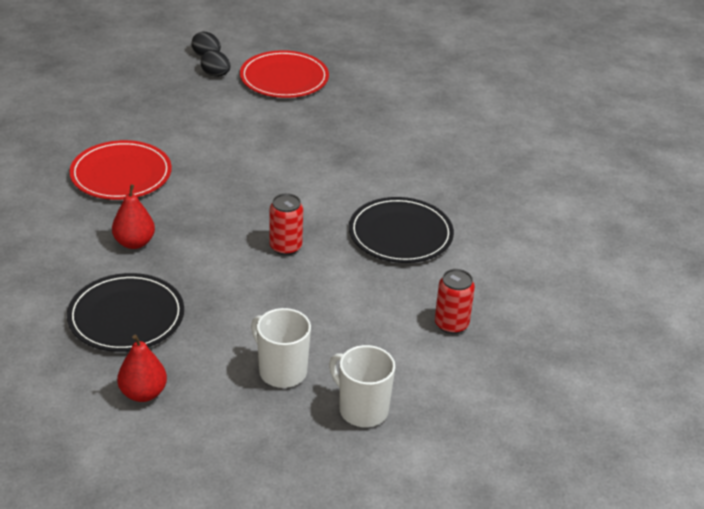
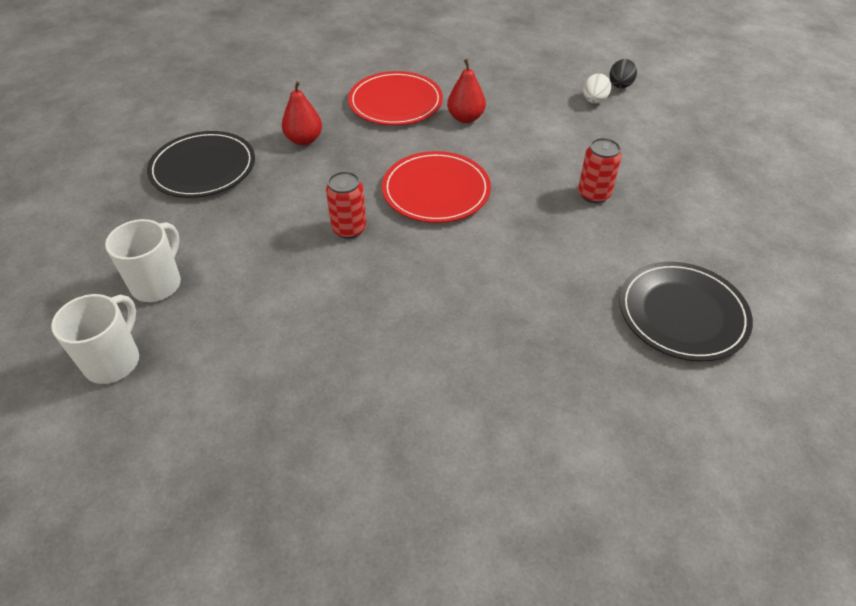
camera: 70 degrees right, 10 degrees up
(143, 393) = (106, 209): red pear -> red pear (465, 118)
(216, 75) = (594, 101): black egg -> white egg
(284, 78) = (633, 141): red plate -> red plate (436, 190)
(400, 234) = (423, 308): black plate -> black plate (682, 313)
(451, 324) = (280, 399): red can -> red can (593, 194)

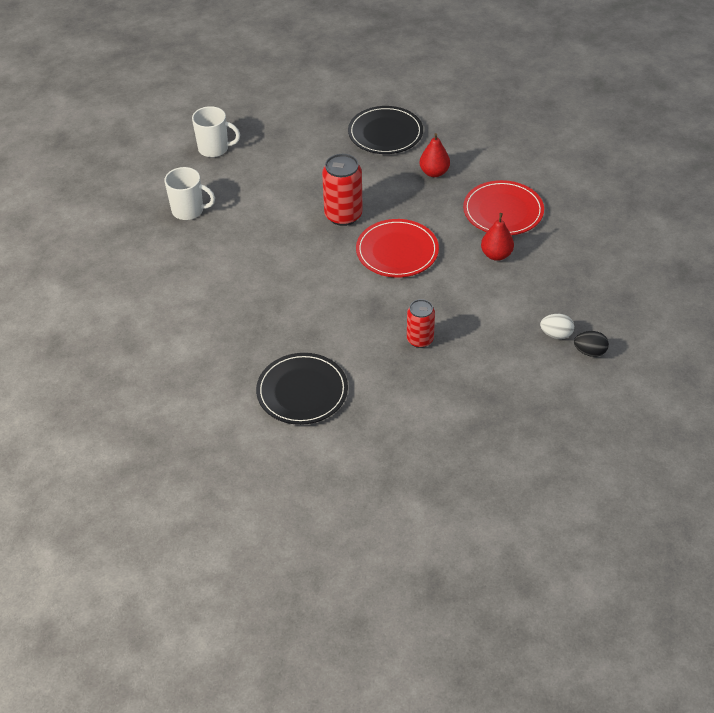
camera: 80 degrees right, 0 degrees up
(158, 284) = (273, 146): white mug -> white mug (189, 210)
(349, 229) = (343, 215): red can -> red can, size x1.55

